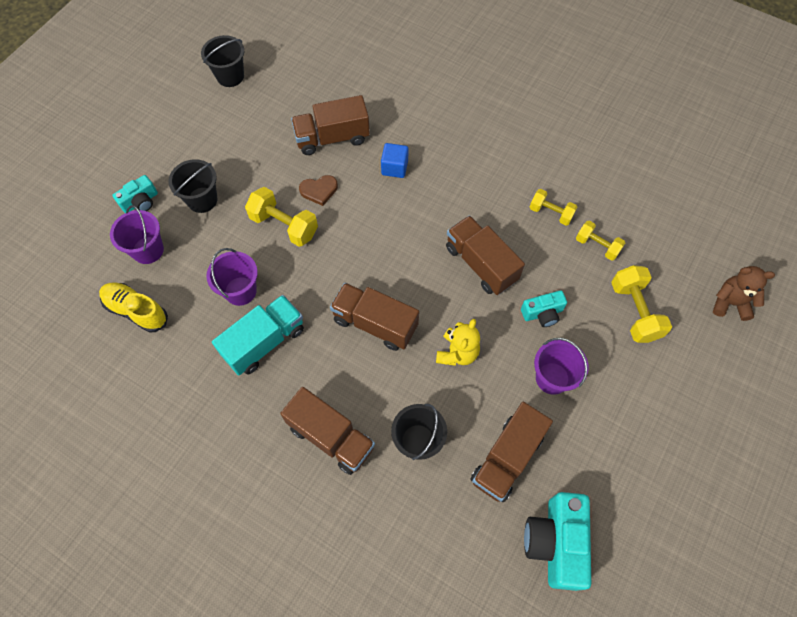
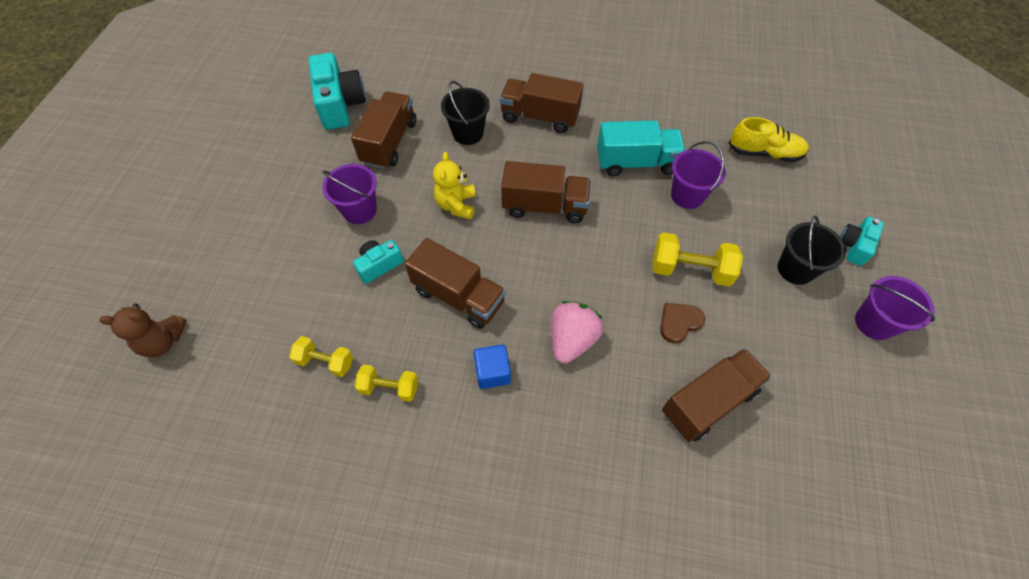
camera: 160 degrees right, 5 degrees down
(148, 250) = (802, 203): purple bucket -> purple bucket (874, 323)
(230, 76) = (910, 455): black bucket -> none
(264, 342) = (636, 163): turquoise truck -> turquoise truck turned 120 degrees counterclockwise
(394, 167) = (607, 385): blue cube -> blue cube (492, 372)
(405, 204) = (572, 340): none -> pink strawberry
(634, 311) = (278, 297): yellow dumbbell -> none

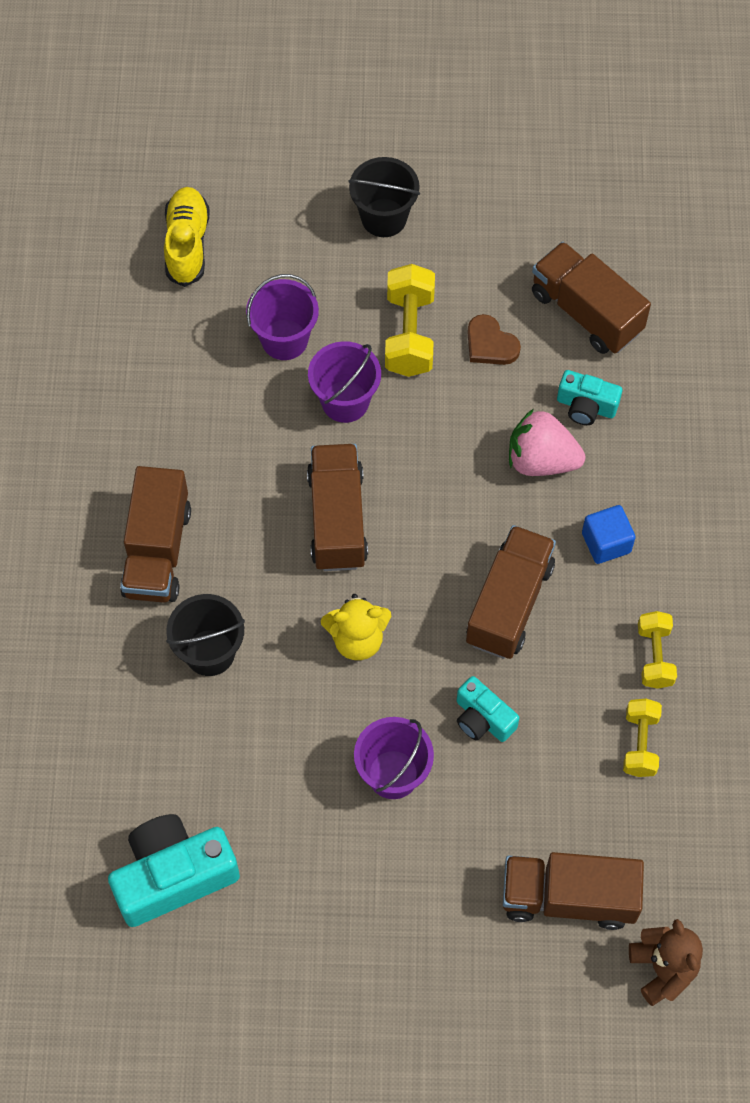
camera: 100 degrees left, 5 degrees up
(389, 142) = (249, 768): brown truck -> brown truck (568, 897)
(636, 163) = (233, 407): turquoise truck -> none
(854, 246) = (334, 152): turquoise camera -> turquoise camera (586, 406)
(874, 323) = (444, 143): purple bucket -> purple bucket (345, 401)

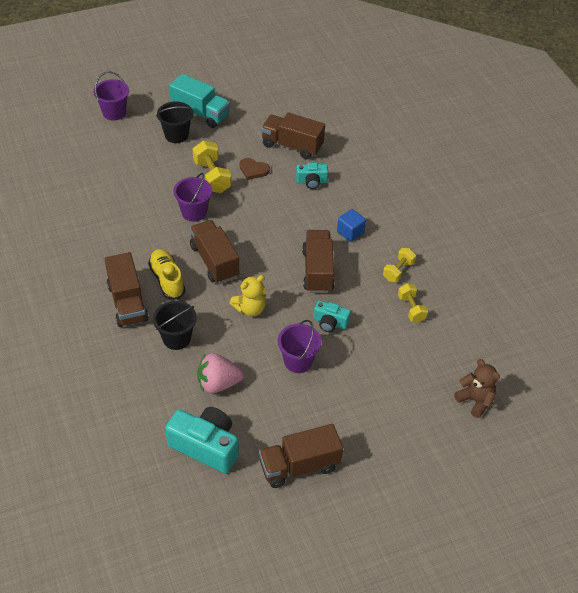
camera: 25 degrees left, 15 degrees down
(173, 876) = (206, 446): turquoise camera -> turquoise camera turned 75 degrees clockwise
(187, 244) = (82, 171): yellow shoe -> yellow shoe (167, 280)
(284, 339) = (151, 196): purple bucket -> purple bucket (114, 112)
(448, 181) = (200, 113): none -> turquoise truck
(541, 460) = (302, 208): pink strawberry -> pink strawberry (218, 383)
(568, 897) = (413, 385): brown truck -> brown truck (299, 466)
(654, 656) = (398, 271): yellow dumbbell -> yellow dumbbell turned 60 degrees clockwise

